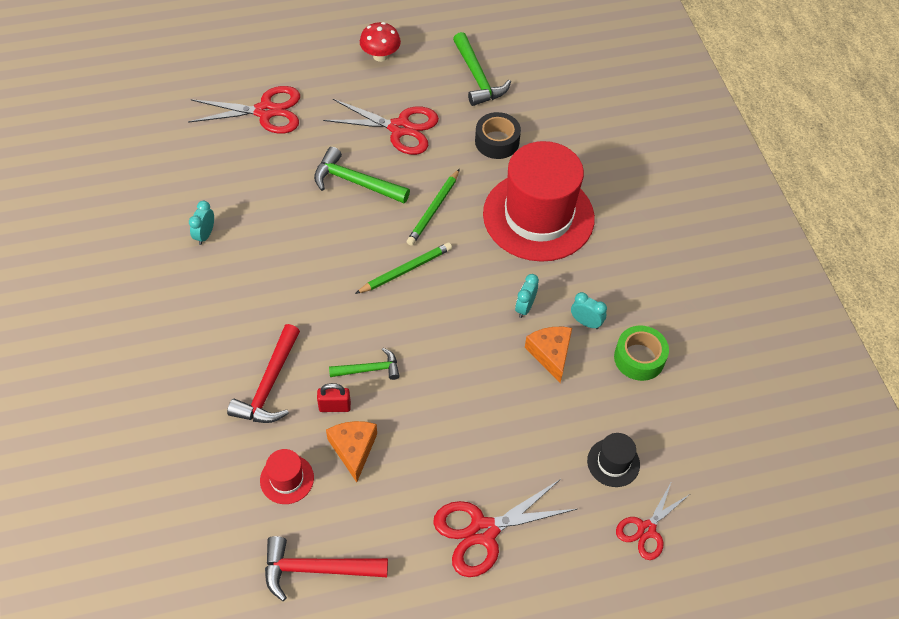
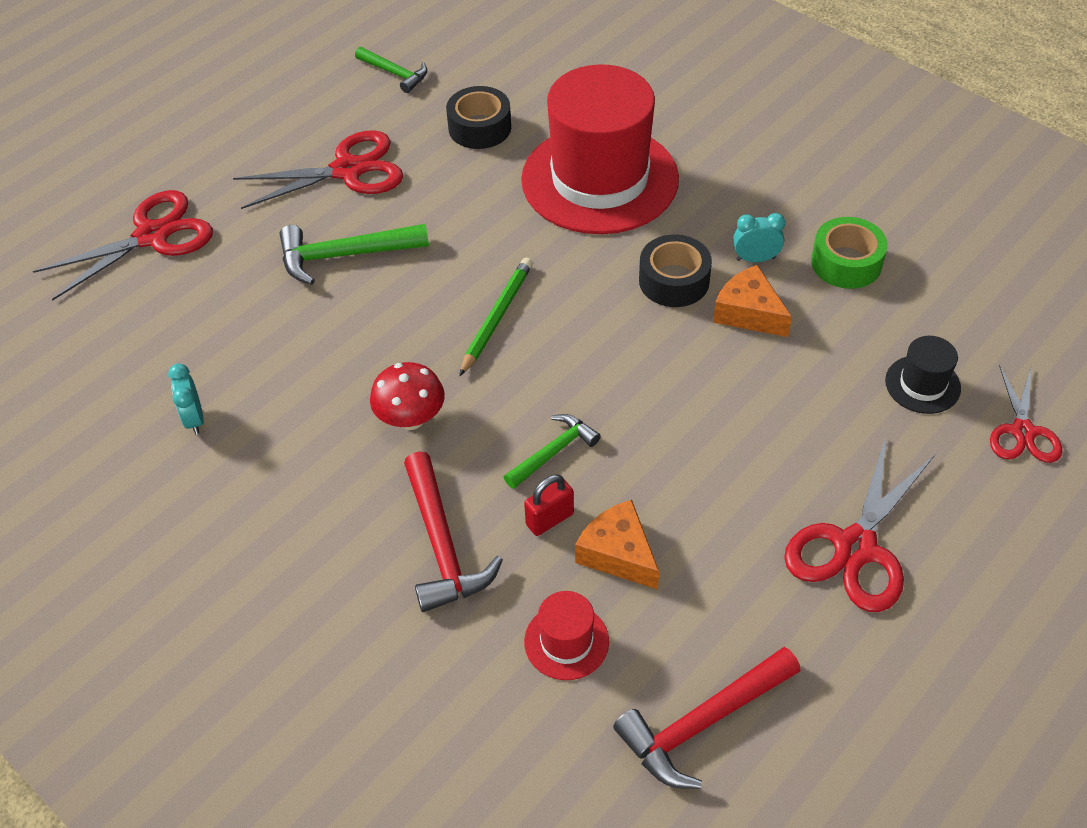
camera: 30 degrees left, 5 degrees down
(380, 56) = (252, 106): red mushroom -> red mushroom (411, 419)
(433, 209) = (470, 235): green pencil -> none
(477, 77) = (395, 73): green hammer -> green hammer, size x0.63
(525, 307) = (674, 281): turquoise clock -> black tape

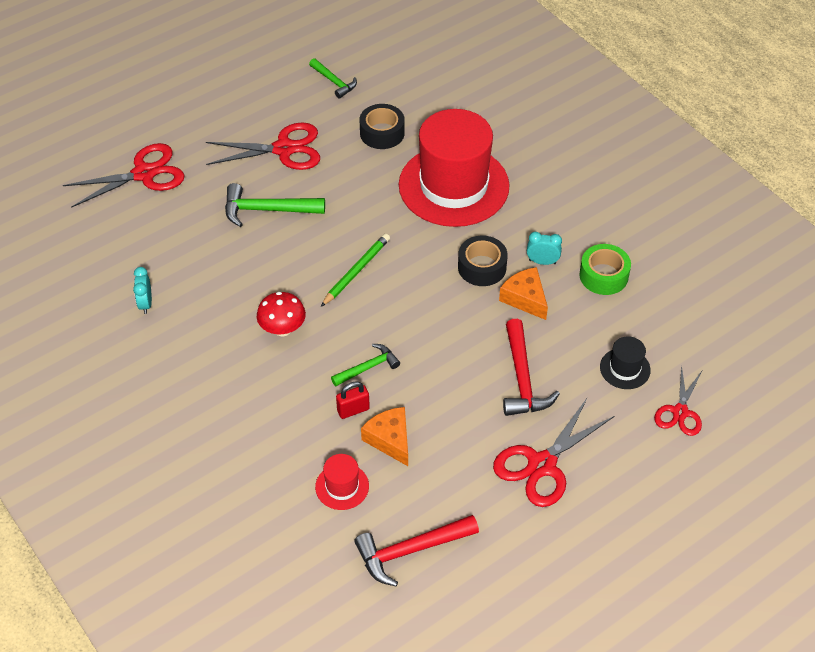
camera: 10 degrees right, 0 degrees up
(442, 545) = (281, 413): red hammer -> red hammer (522, 379)

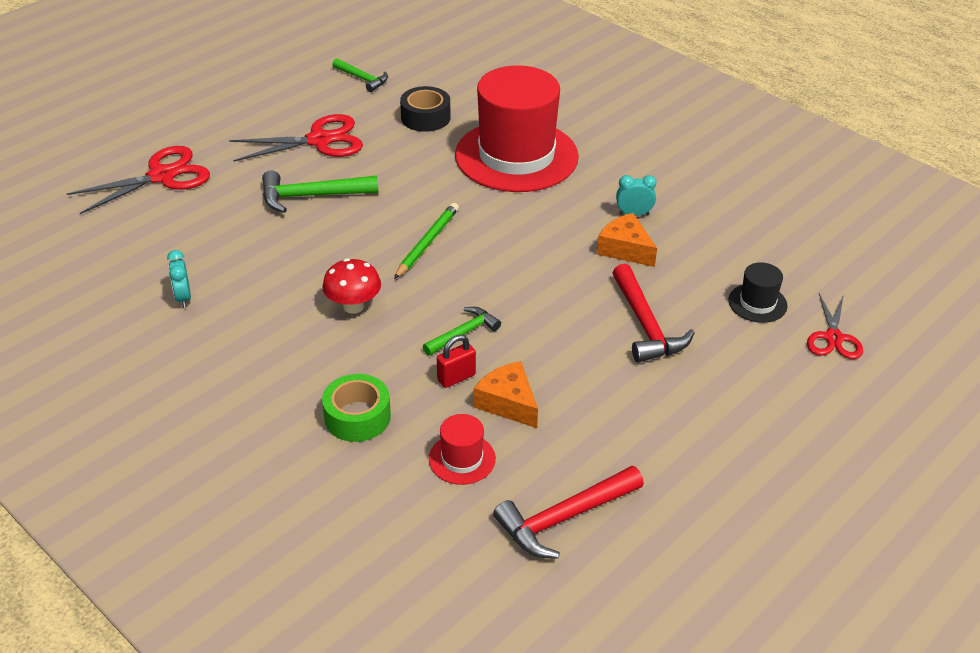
camera: 10 degrees left, 10 degrees down
(482, 267) = (568, 225): black tape -> none
(542, 465) = (695, 408): red scissors -> none
(603, 276) = (705, 220): green tape -> green tape (357, 417)

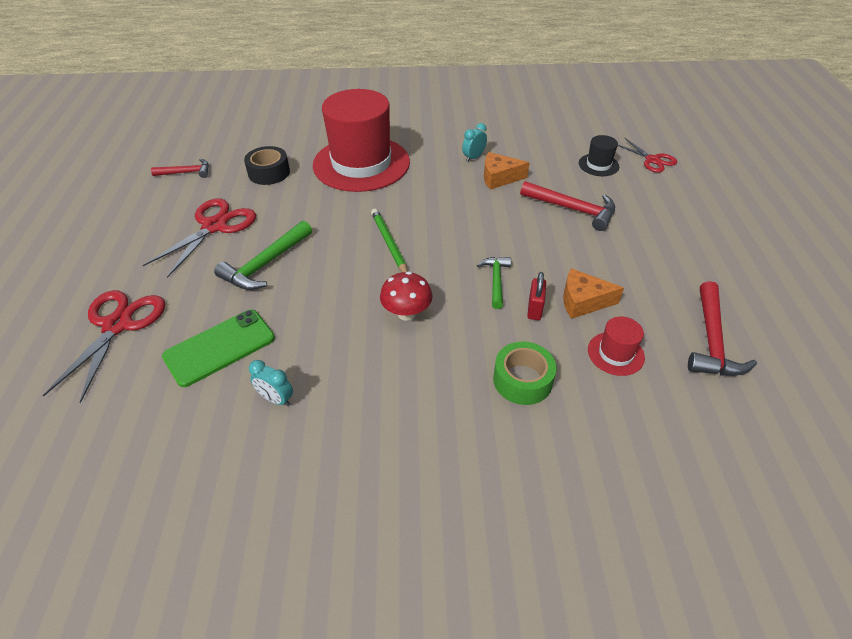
camera: 45 degrees left, 5 degrees up
(199, 237) = (219, 347): none -> green phone
(362, 79) = (186, 172): green hammer -> red hammer

